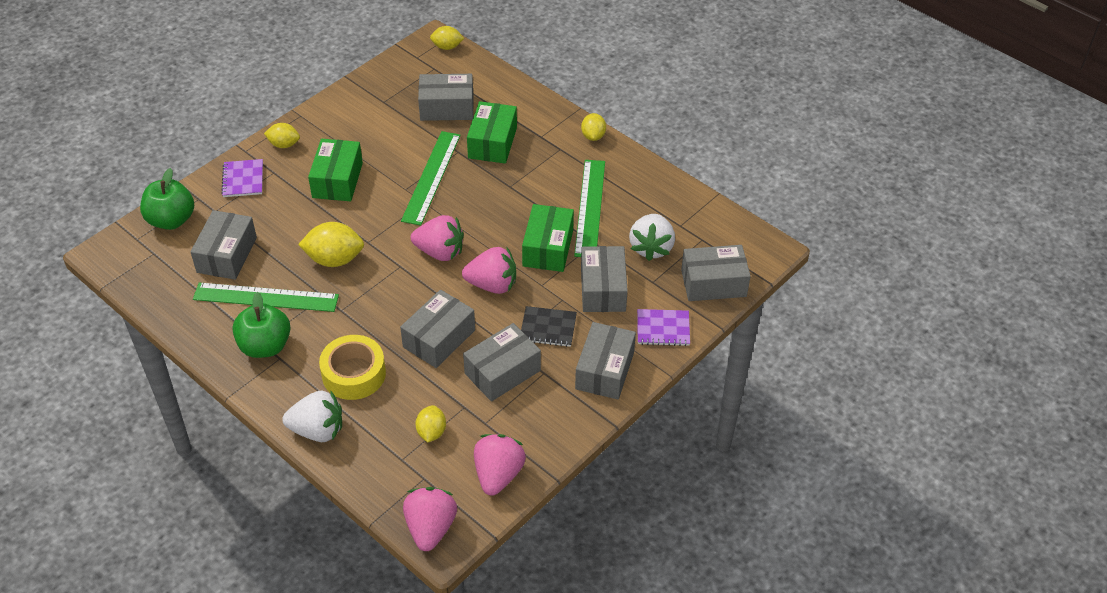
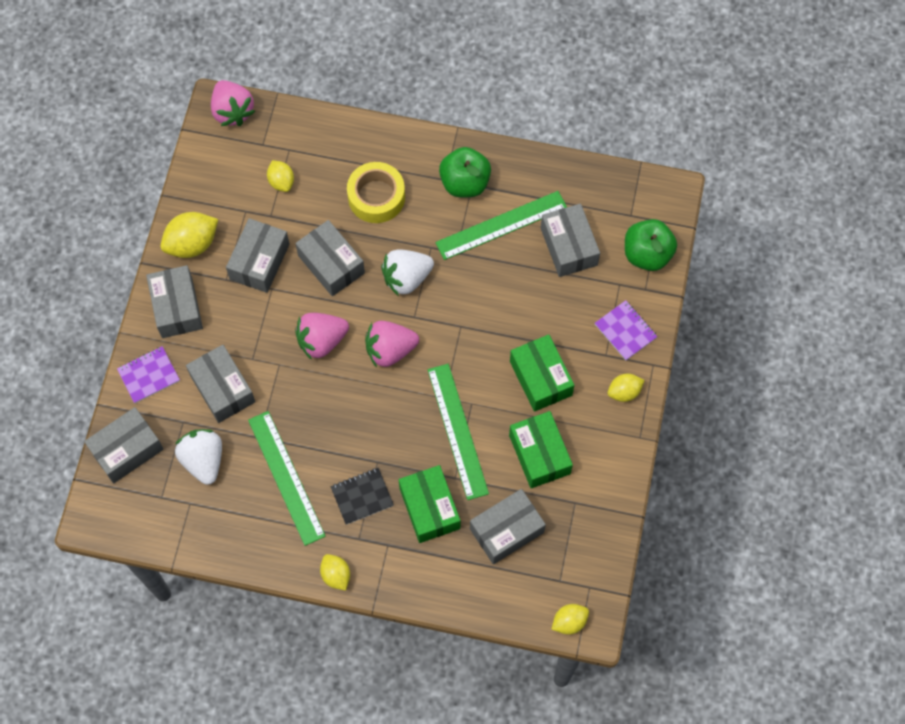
camera: 150 degrees right, 20 degrees up
(318, 430) = (368, 138): white strawberry -> white strawberry (406, 278)
(334, 259) = (475, 292): yellow lemon -> yellow lemon (192, 244)
(439, 338) = (331, 264): grey box -> grey box turned 45 degrees counterclockwise
(498, 474) = (209, 175): pink strawberry -> none
(548, 248) = (297, 407): green box -> green box (539, 454)
(548, 328) = (247, 323): black notebook -> black notebook (362, 496)

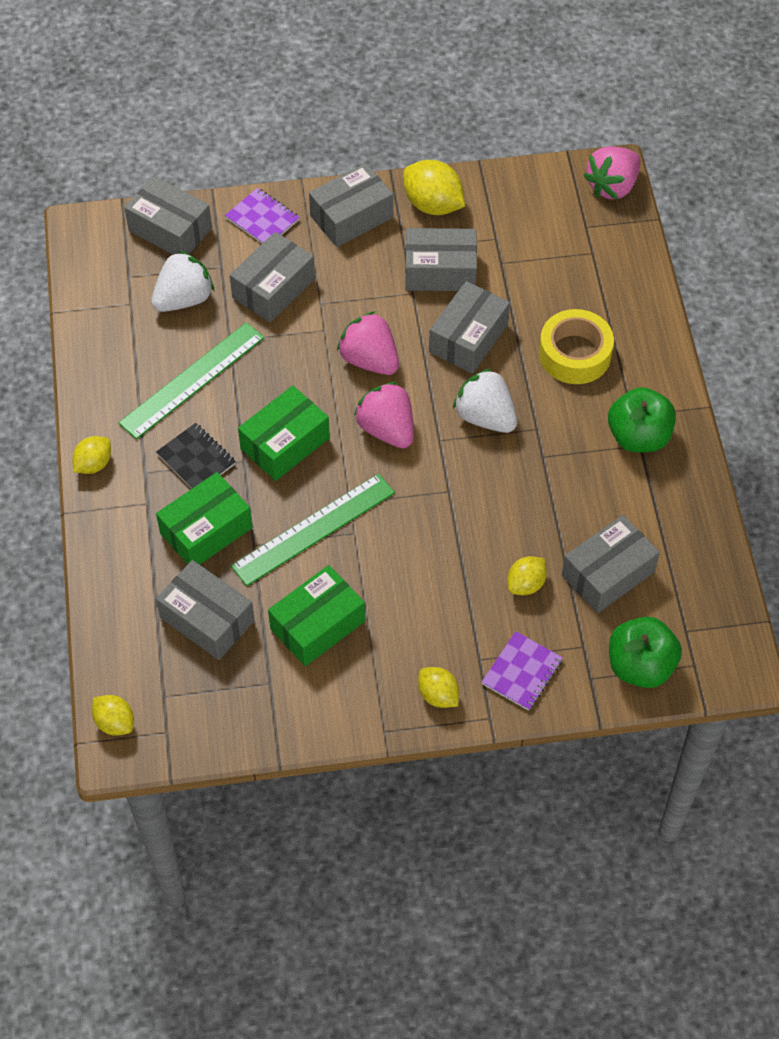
camera: 70 degrees right, 10 degrees down
(281, 182) = (548, 259): yellow lemon -> yellow lemon (526, 584)
(501, 225) = (601, 492): green ruler -> none
(540, 378) = (417, 596): green box -> green box (285, 444)

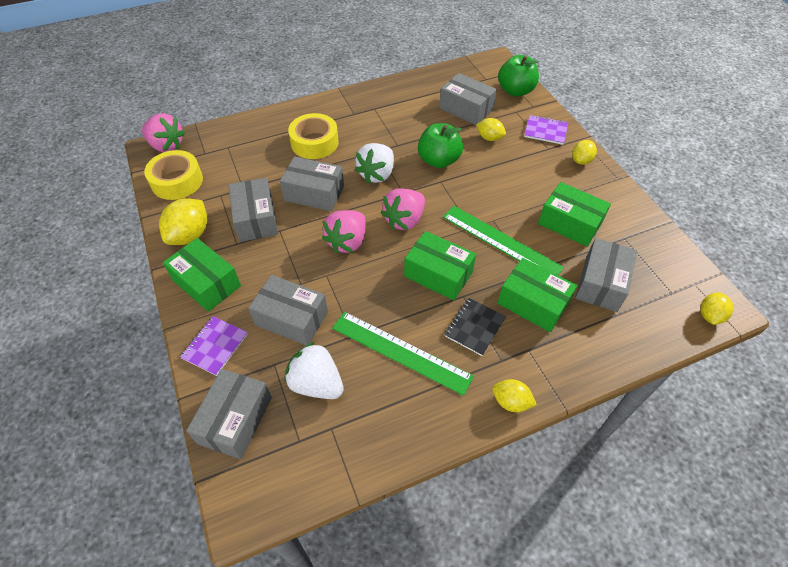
camera: 105 degrees left, 5 degrees down
(351, 216) = (206, 283): grey box -> green box
(535, 195) = (177, 181): none -> yellow tape
(638, 436) = (368, 109): green apple -> green apple (438, 160)

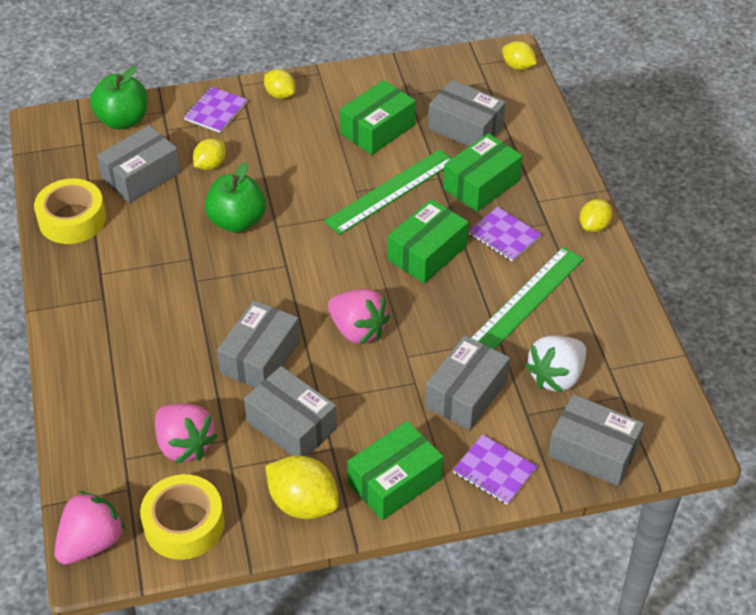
camera: 80 degrees left, 5 degrees down
(256, 219) = (291, 425): grey box -> grey box turned 45 degrees clockwise
(314, 143) = (153, 349): yellow tape -> yellow tape (72, 219)
(377, 174) = (243, 287): white strawberry -> none
(404, 220) = (335, 271): pink strawberry -> pink strawberry (184, 445)
(475, 327) = (504, 236): black notebook -> purple notebook

